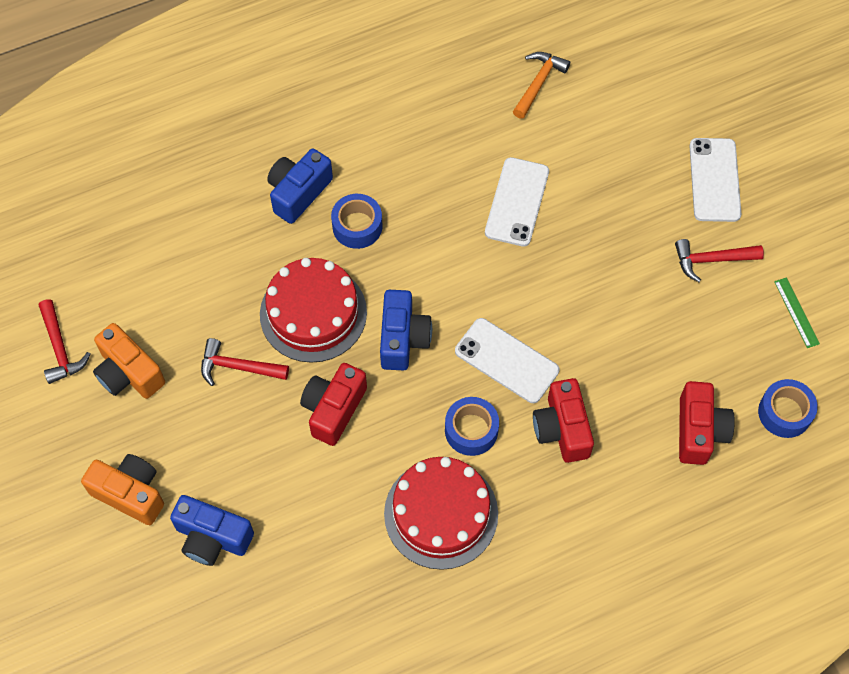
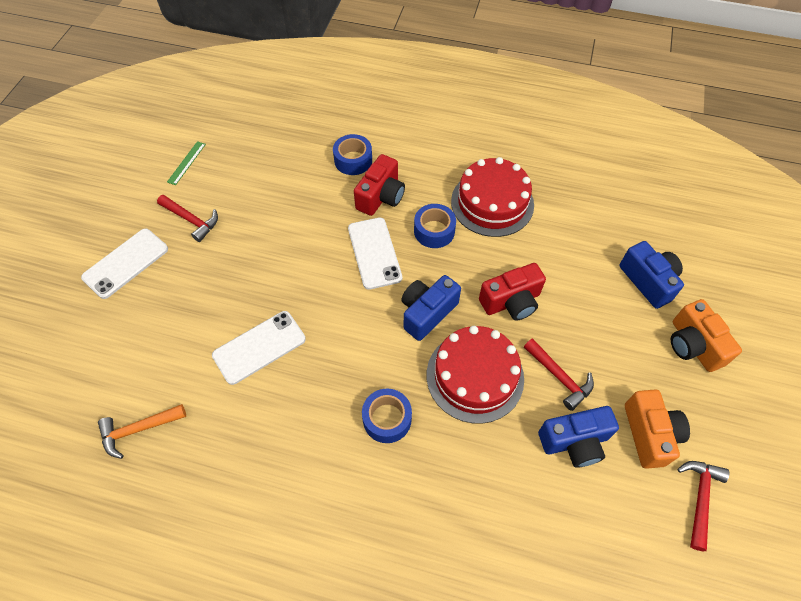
camera: 140 degrees left, 5 degrees down
(298, 193) = (408, 487): blue camera -> blue camera (574, 442)
(699, 431) = (309, 147): red camera -> none
(784, 413) = (257, 126): blue tape -> blue tape (353, 160)

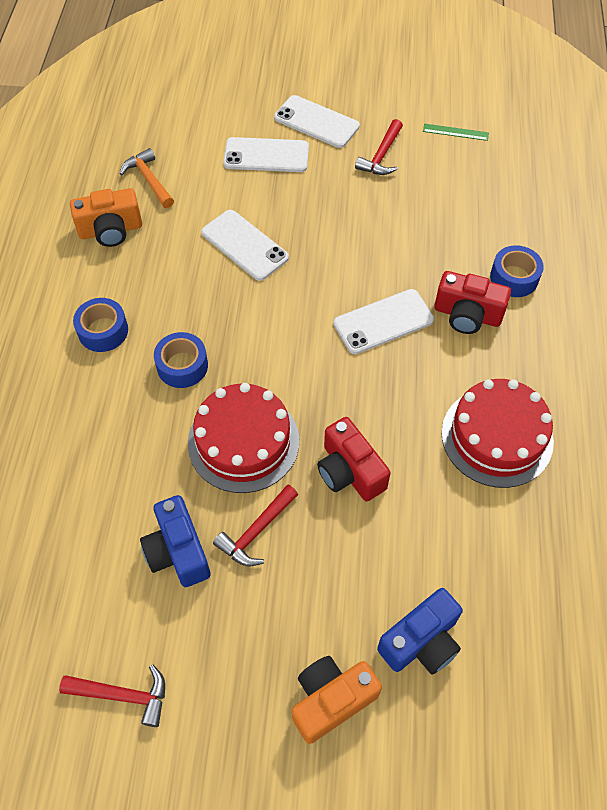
camera: 80 degrees right, 0 degrees up
(151, 313) = (266, 155): none -> white phone
(427, 313) = (315, 385): blue camera -> none
(434, 231) = (432, 377): blue tape -> blue tape (103, 331)
(649, 434) = (197, 637): orange camera -> orange camera (111, 230)

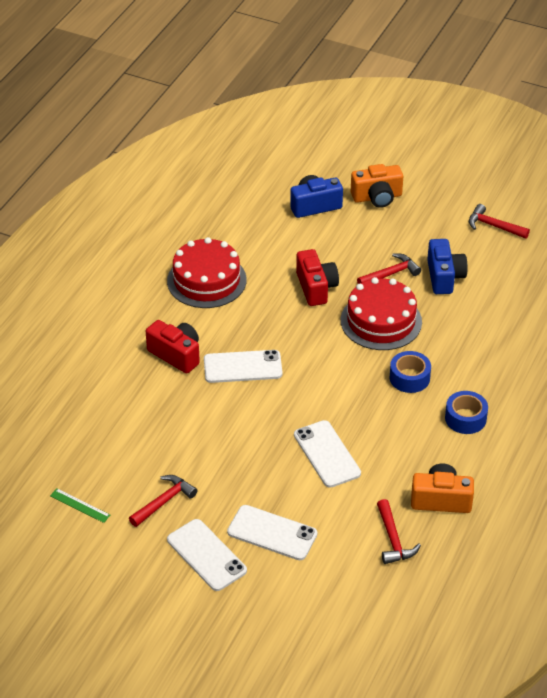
camera: 160 degrees left, 15 degrees down
(149, 180) = (393, 539): orange hammer -> red hammer
(514, 278) = (121, 370): blue tape -> none

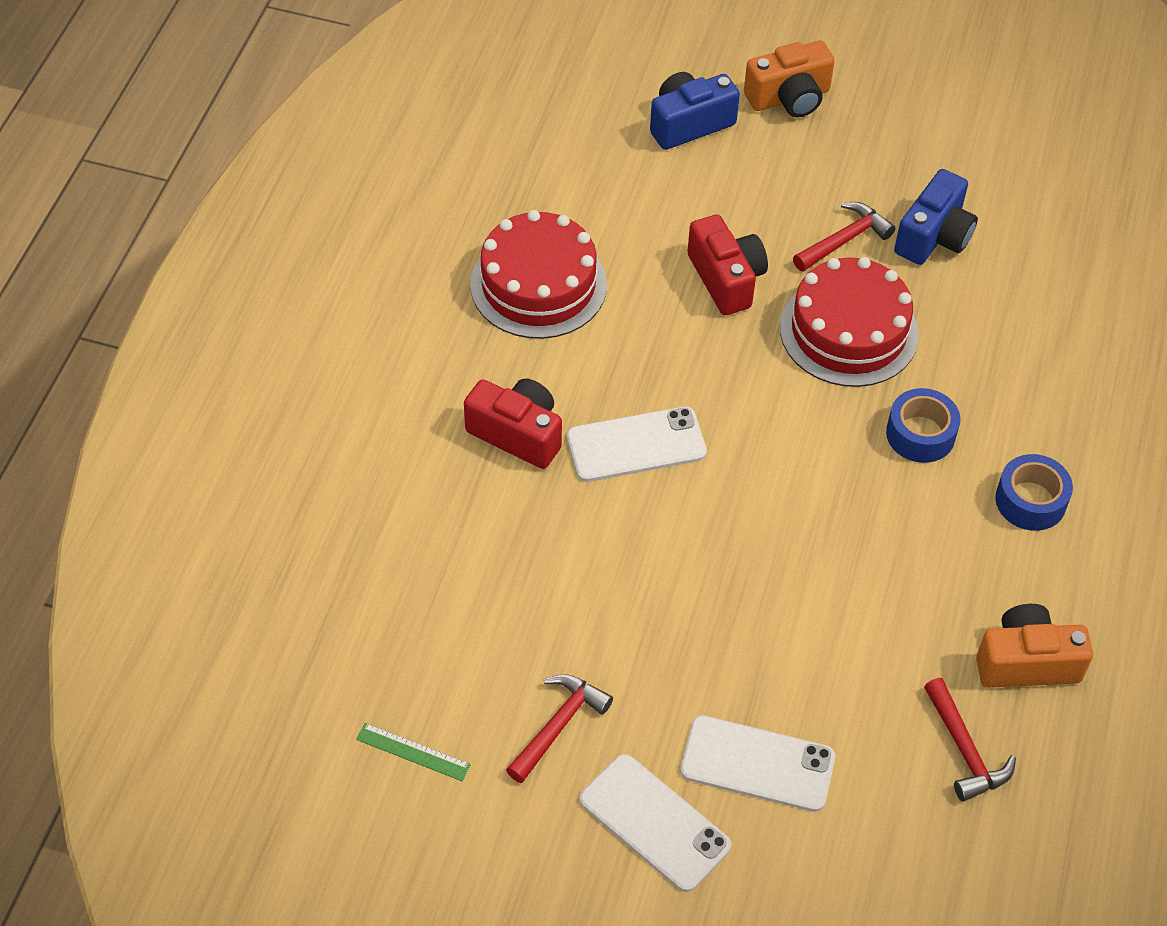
camera: 10 degrees left, 10 degrees up
(326, 454) = (815, 598): white phone -> none
(444, 277) = (934, 236): blue camera -> blue camera turned 45 degrees clockwise
(493, 226) = (992, 133): red hammer -> none

